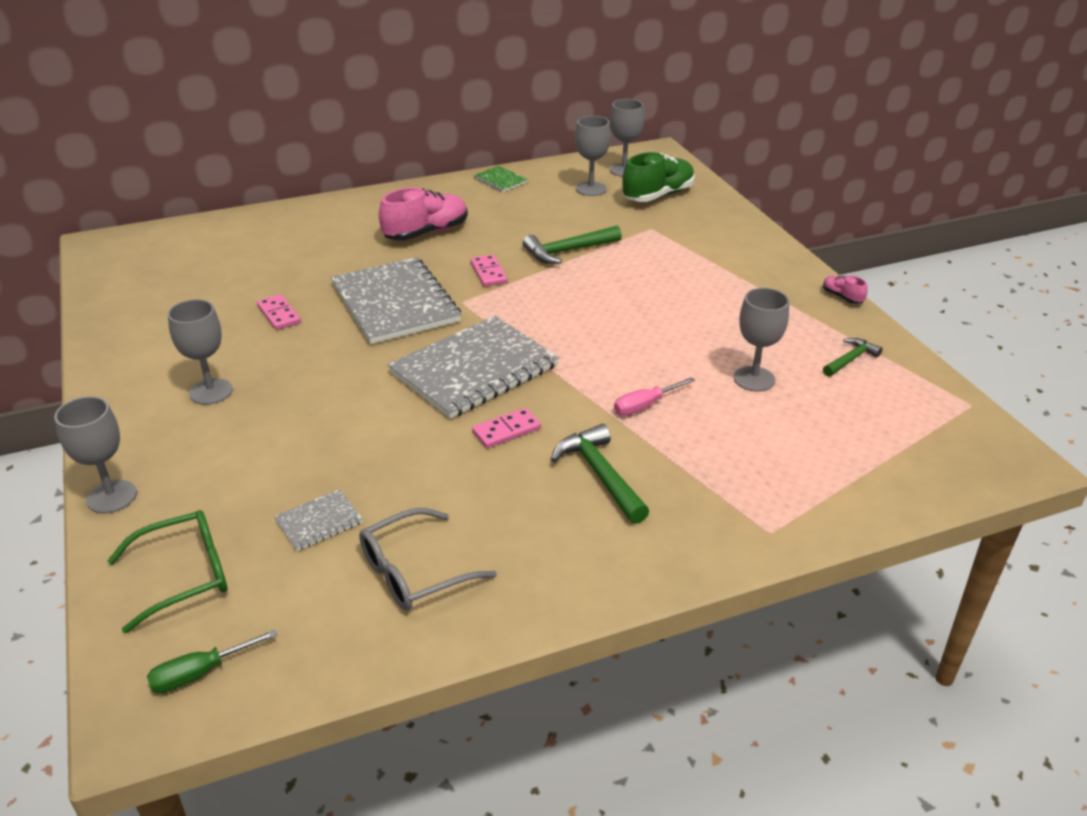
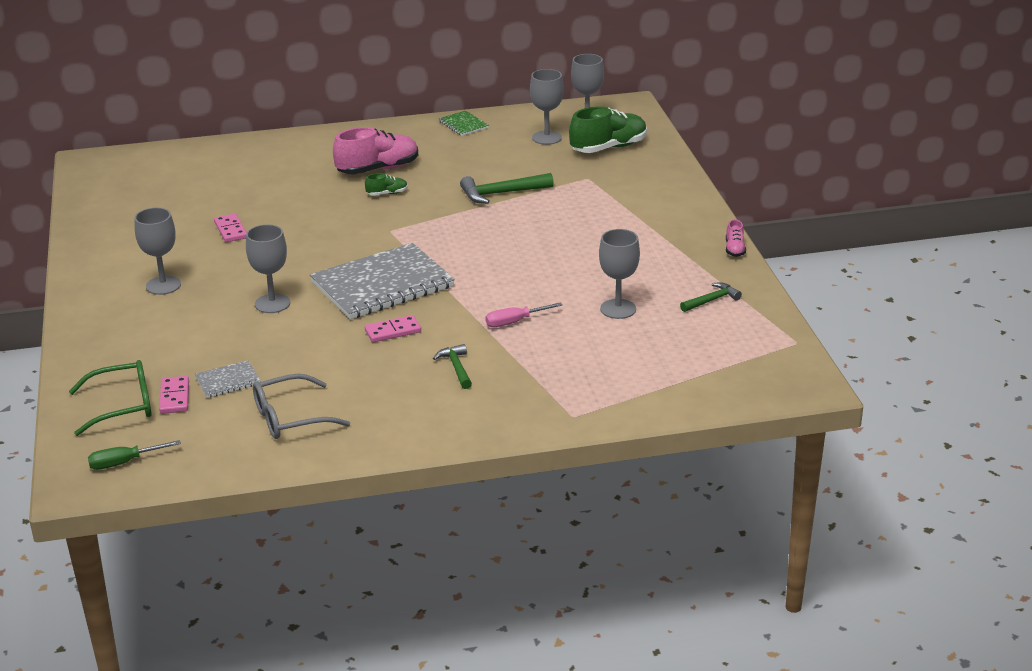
camera: 10 degrees right, 5 degrees down
(111, 497) = (76, 352): grey goblet -> grey goblet (272, 303)
(395, 303) = (332, 227): grey notebook -> none
(444, 259) = (387, 193): none -> green shoe
(488, 273) = (422, 208): pink domino -> pink domino (174, 397)
(600, 475) = (456, 368): green hammer -> green hammer, size x0.62
(842, 297) = (734, 249): pink shoe -> pink shoe turned 150 degrees counterclockwise

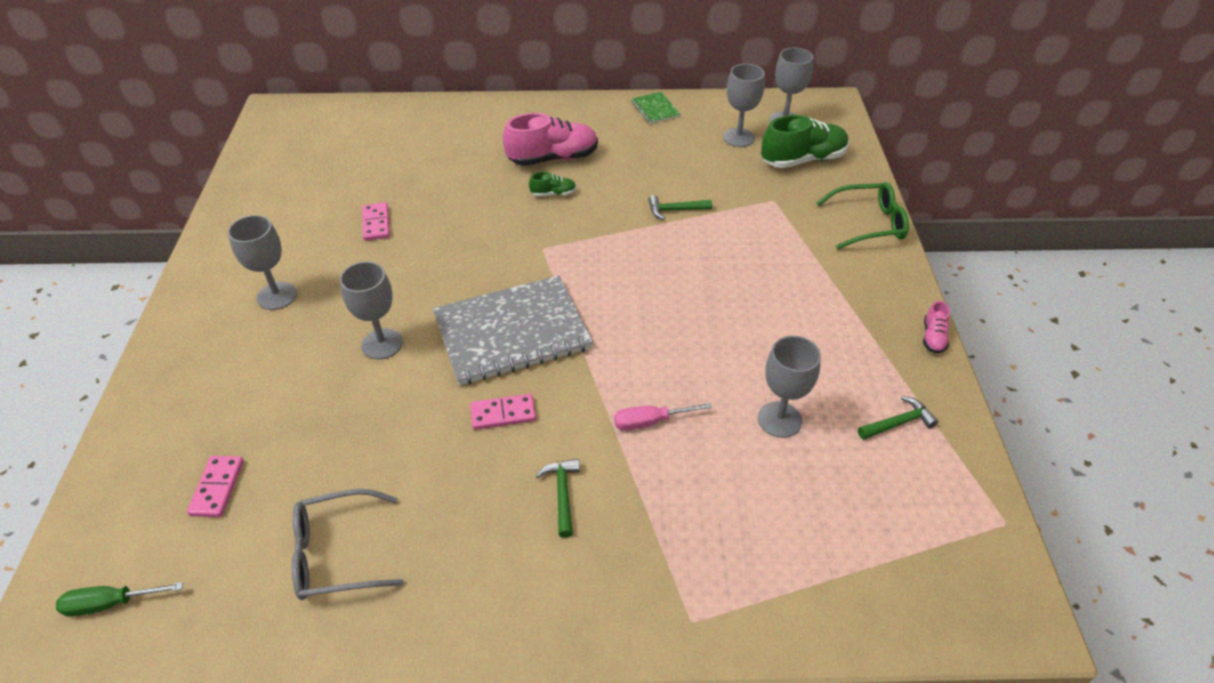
camera: 10 degrees right, 15 degrees up
(122, 406) = (153, 493): green glasses -> green glasses (868, 223)
(228, 381) = (288, 469): grey notebook -> none
(501, 193) = (675, 210): green hammer -> green hammer, size x0.62

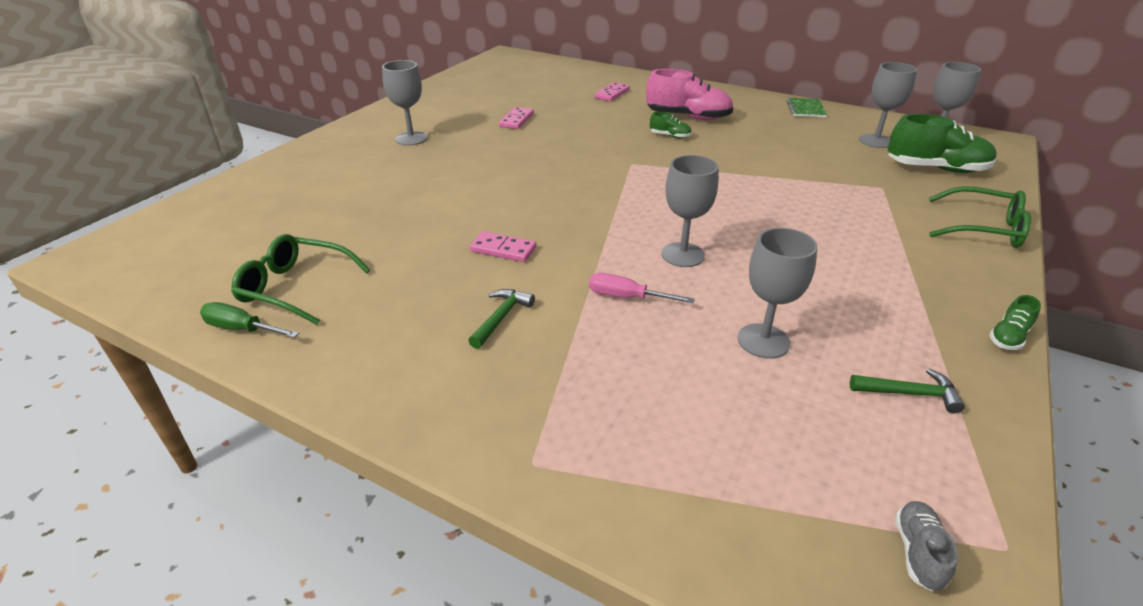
camera: 30 degrees right, 10 degrees down
(111, 603) = (136, 258): green screwdriver -> green screwdriver (242, 329)
(217, 488) = (264, 222): pink domino -> pink domino (612, 94)
(337, 553) = (296, 288): grey glasses -> green glasses
(382, 344) = (454, 182): grey goblet -> grey goblet (682, 255)
(512, 332) = (559, 204): grey notebook -> none
(675, 210) = (773, 170): green hammer -> none
(933, 337) = (1008, 337): pink shoe -> green shoe
(963, 553) = (918, 552): none -> grey shoe

